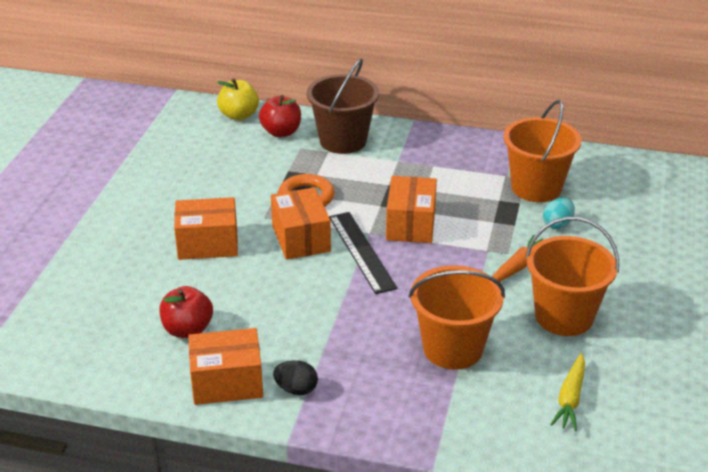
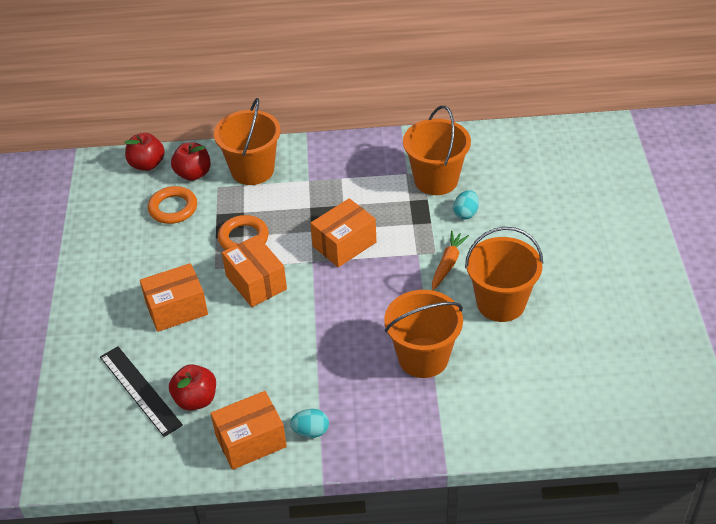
camera: 15 degrees left, 10 degrees up
(239, 115) = (147, 164): yellow apple -> red apple
(246, 157) = (173, 208): none -> orange ring
(296, 389) = (311, 431): black egg -> turquoise egg
(343, 141) = (252, 170): brown bucket -> orange bucket
(362, 251) = (313, 282): black ruler -> black ruler (140, 390)
(410, 224) = (344, 244): orange box -> orange box turned 60 degrees clockwise
(570, 398) = (530, 378): yellow carrot -> none

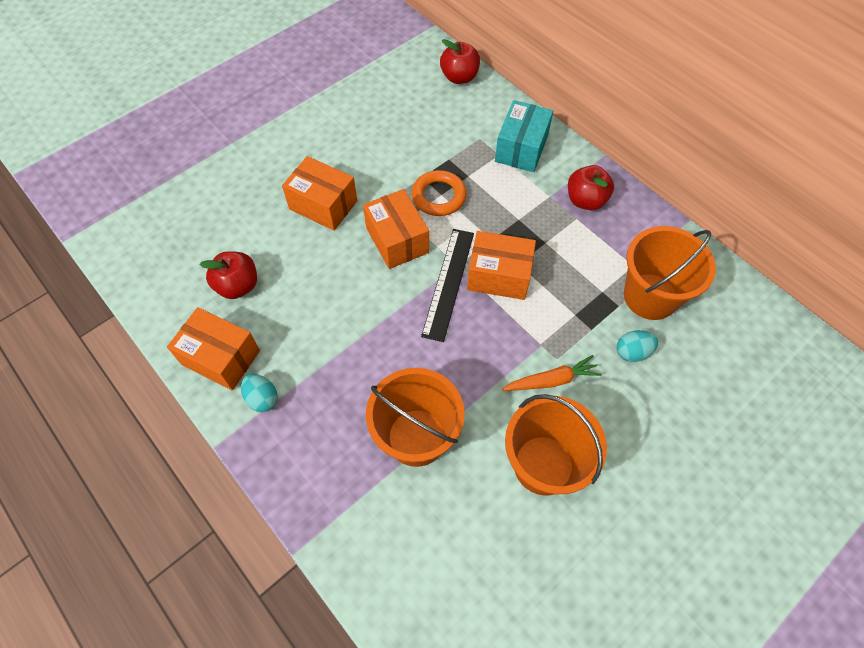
camera: 50 degrees right, 15 degrees up
(140, 390) = (221, 241): black ruler -> black ruler (448, 283)
(173, 208) = (428, 127): orange ring -> none
(193, 174) = (478, 113): red apple -> red apple (586, 200)
(252, 170) = (521, 148): orange bucket -> turquoise box
(256, 282) = (397, 240): orange box -> orange box turned 45 degrees counterclockwise

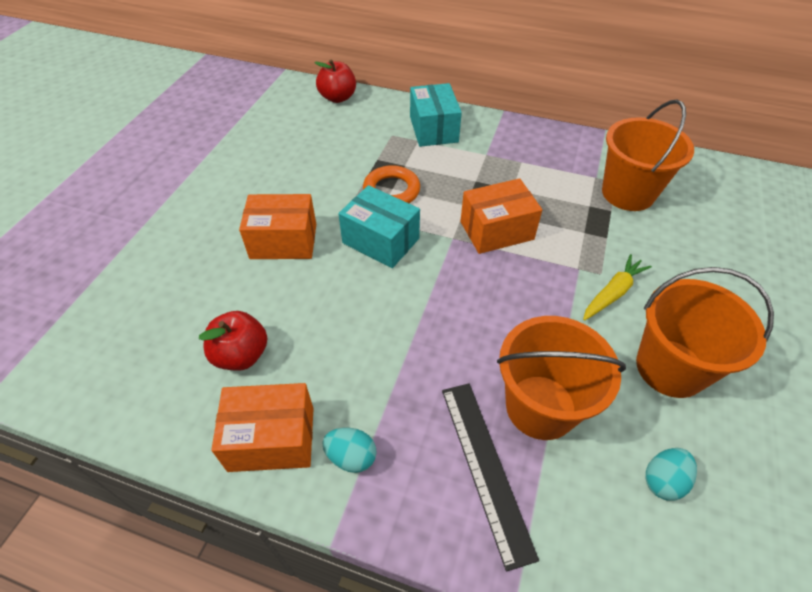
camera: 30 degrees left, 10 degrees down
(397, 240) = (381, 241): orange box -> turquoise box
(448, 283) = (457, 255): black ruler -> black ruler (486, 467)
(551, 380) = (613, 293): orange carrot -> yellow carrot
(586, 200) = (517, 146): red apple -> none
(632, 352) = (653, 240): turquoise egg -> turquoise egg (663, 480)

